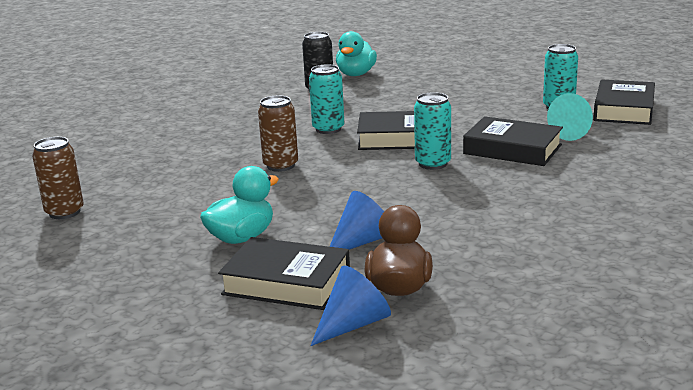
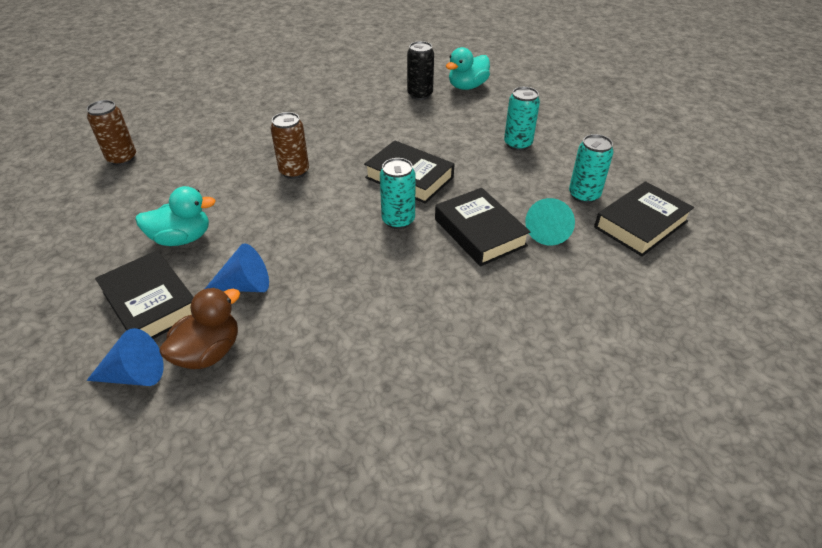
camera: 30 degrees right, 20 degrees up
(328, 129) = (373, 144): turquoise can -> turquoise can (517, 144)

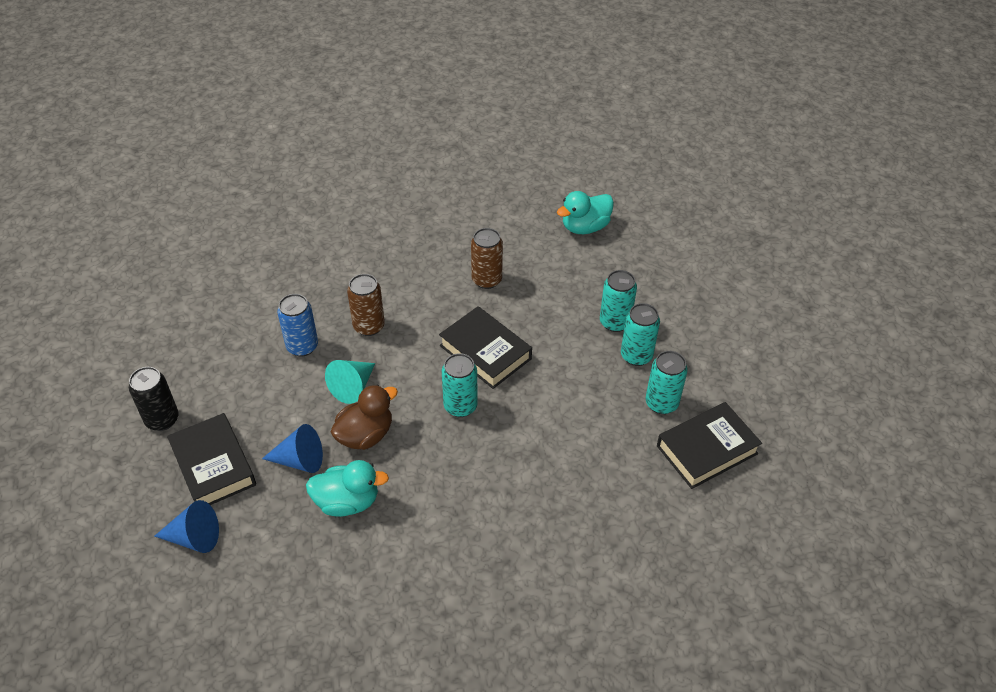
camera: 10 degrees right, 5 degrees up
(122, 158) = (198, 283): brown can -> brown can (486, 280)
(182, 238) = (248, 396): turquoise duck -> turquoise duck (347, 502)
(209, 352) = (259, 526): brown duck -> brown duck (365, 435)
(232, 193) = (302, 346): none -> blue can
(420, 95) = (527, 233): black can -> black can (162, 419)
(480, 232) = (538, 434): black book -> none
(546, 164) = (636, 356): none -> turquoise can
(548, 231) = (608, 443): turquoise cone -> turquoise cone (353, 387)

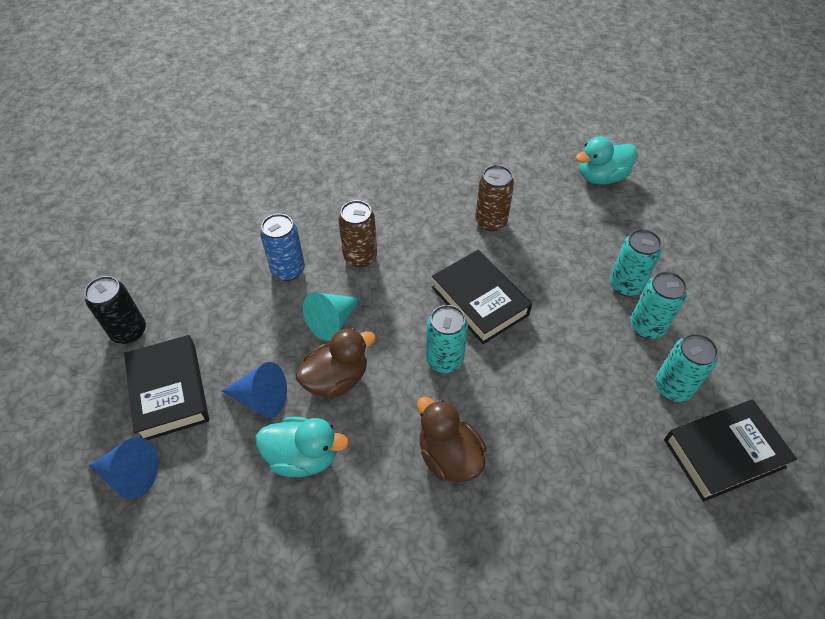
camera: 10 degrees right, 5 degrees up
(475, 484) = (449, 456): none -> brown duck

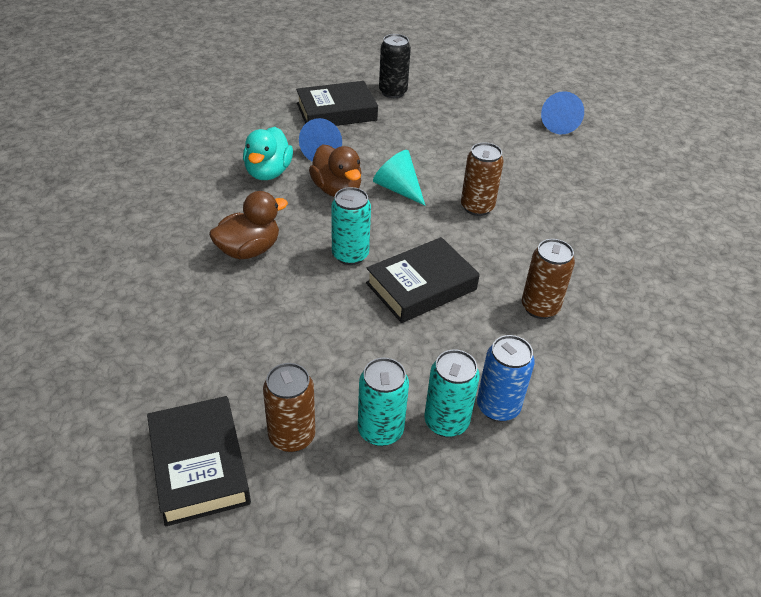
camera: 90 degrees right, 10 degrees down
(130, 474) = (272, 101): blue cone -> blue cone (559, 124)
(288, 270) = (457, 164): blue can -> blue can (498, 407)
(601, 177) = (647, 435): turquoise duck -> none
(672, 387) = (292, 436): turquoise can -> brown can

